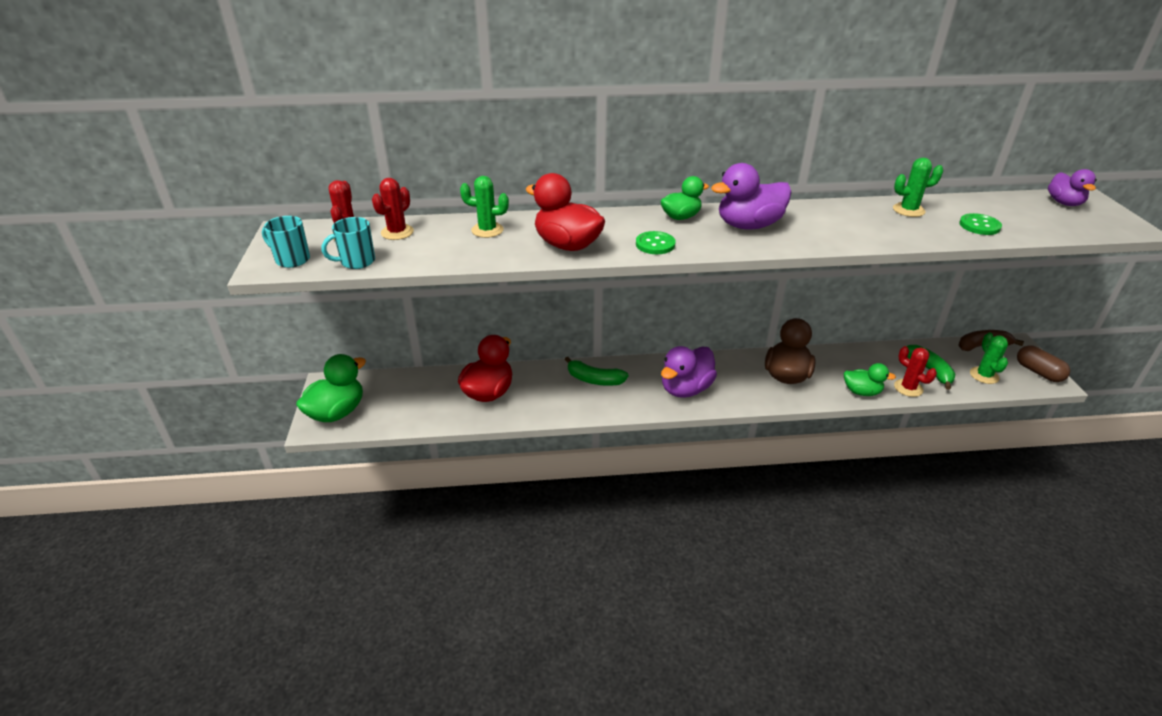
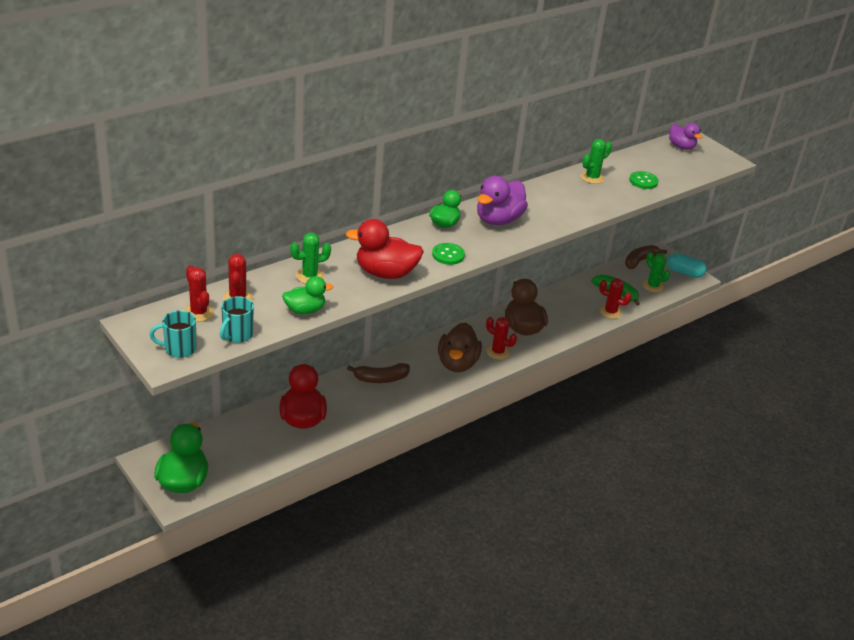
camera: 35 degrees left, 0 degrees up
(594, 379) = (380, 379): green banana -> brown banana
(685, 389) = (457, 363): purple duck -> brown duck
(739, 391) = (497, 352): none -> red cactus
(861, 392) = (582, 325): green duck -> green duck (305, 310)
(1038, 372) = (684, 272): brown capsule -> turquoise capsule

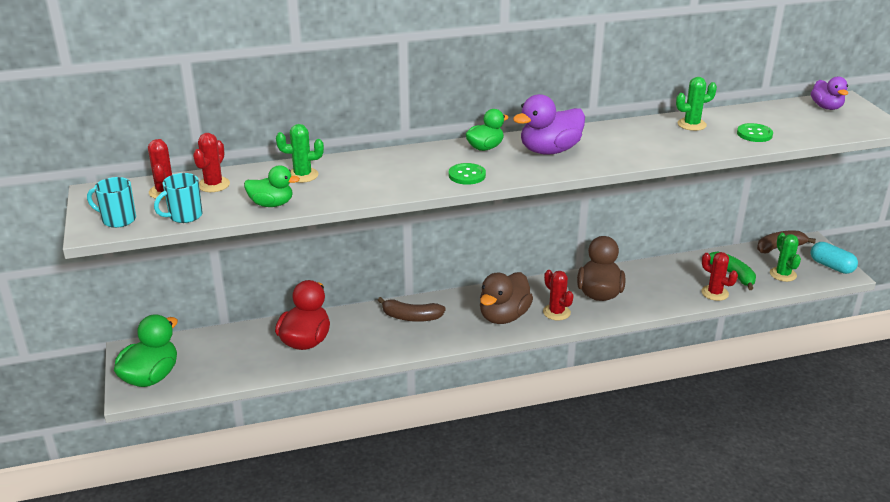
camera: 25 degrees right, 5 degrees down
(385, 273) = (384, 183): red duck -> none

